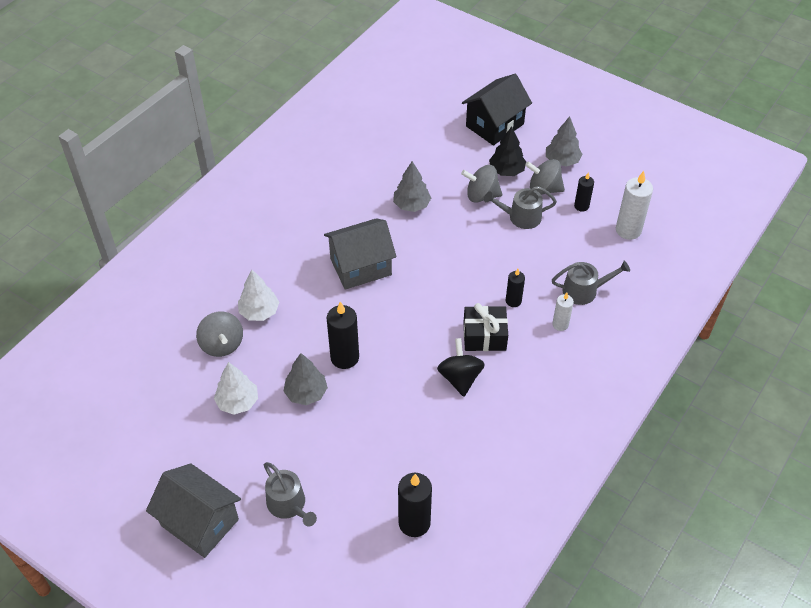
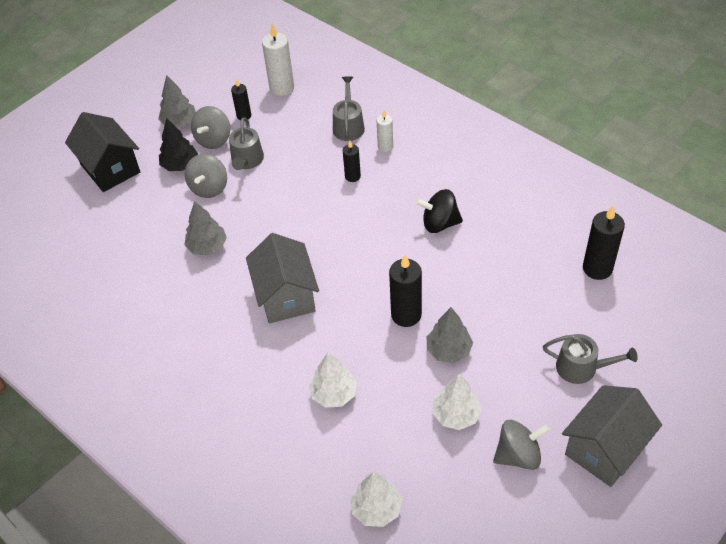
camera: 80 degrees left, 0 degrees up
(151, 351) = (376, 508): none -> white tree
(222, 344) = (376, 431): grey spinning top -> grey spinning top (518, 455)
(289, 505) = (582, 367): grey watering can -> grey watering can turned 45 degrees clockwise
(484, 336) = (392, 201): black gift -> none

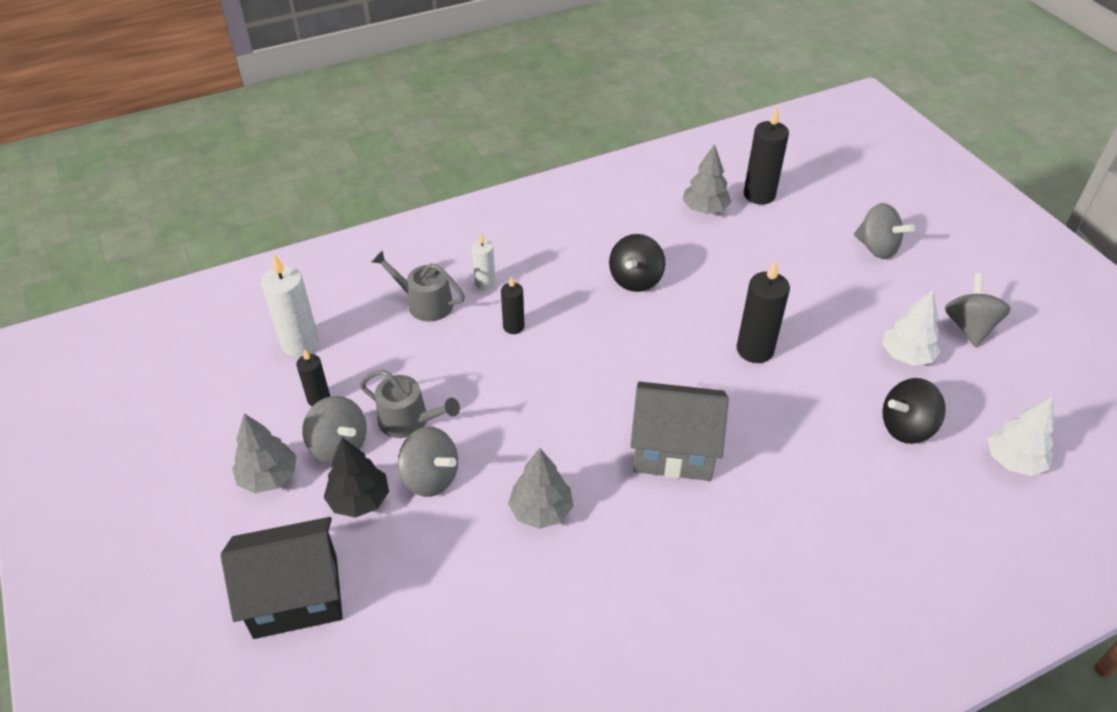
camera: 70 degrees left, 5 degrees down
(334, 394) = (844, 449): white tree -> none
(375, 429) = (906, 427): none -> black spinning top
(448, 350) = (819, 333): grey tree -> grey tree (705, 209)
(582, 367) = (876, 248): grey watering can -> grey spinning top
(605, 449) = (976, 267): grey house -> none

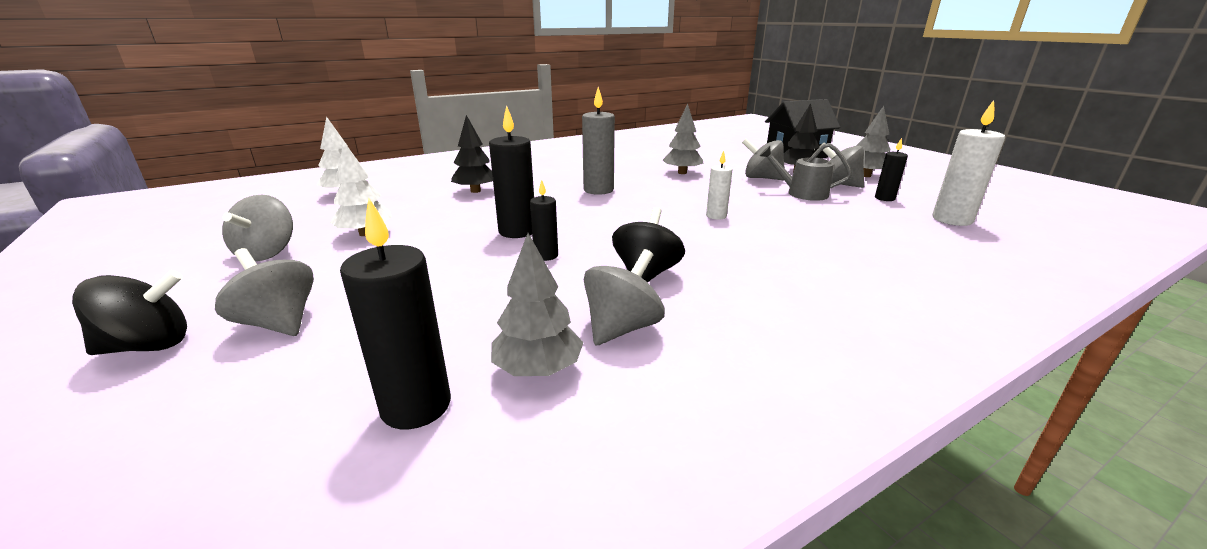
camera: 175 degrees right, 20 degrees down
(425, 303) = (875, 246): grey watering can -> none
(485, 283) = (828, 263): white candle -> white candle (716, 216)
(513, 327) = (764, 236): black candle -> black candle (546, 255)
(658, 232) = (622, 328): none -> grey spinning top
(673, 450) = (598, 190): grey house -> grey candle
(841, 458) = (475, 191): none -> black tree
(906, 427) = (412, 202): black spinning top -> black spinning top (149, 346)

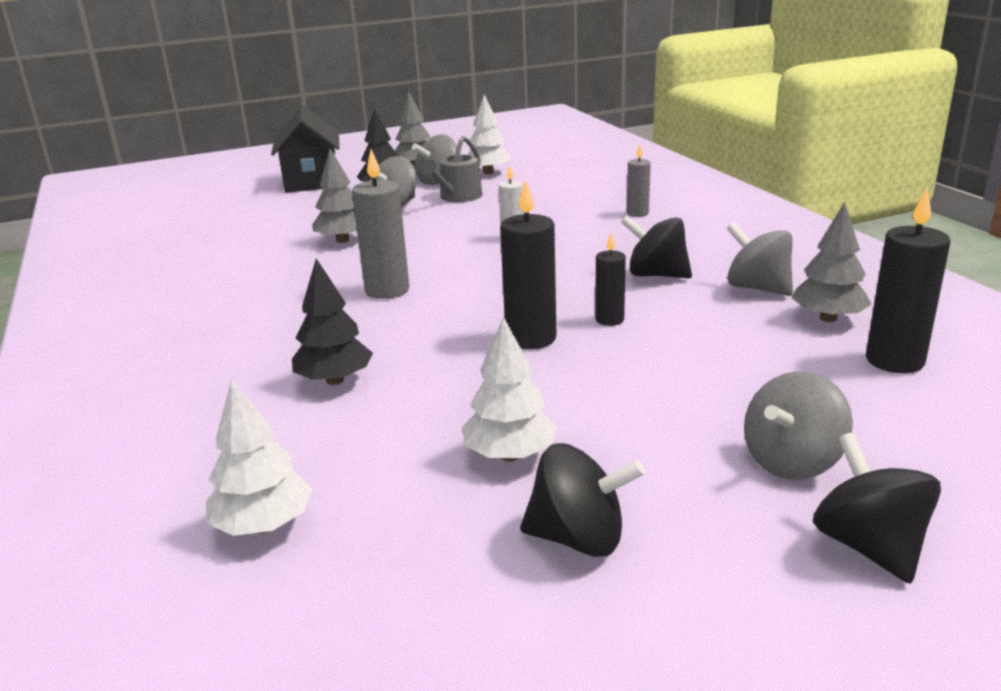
camera: 80 degrees left, 0 degrees up
(267, 253) = (579, 538): grey spinning top -> black spinning top
(824, 264) = (637, 213): none -> grey candle
(884, 198) = (488, 172): black candle -> white tree
(952, 219) = (549, 163): white candle -> none

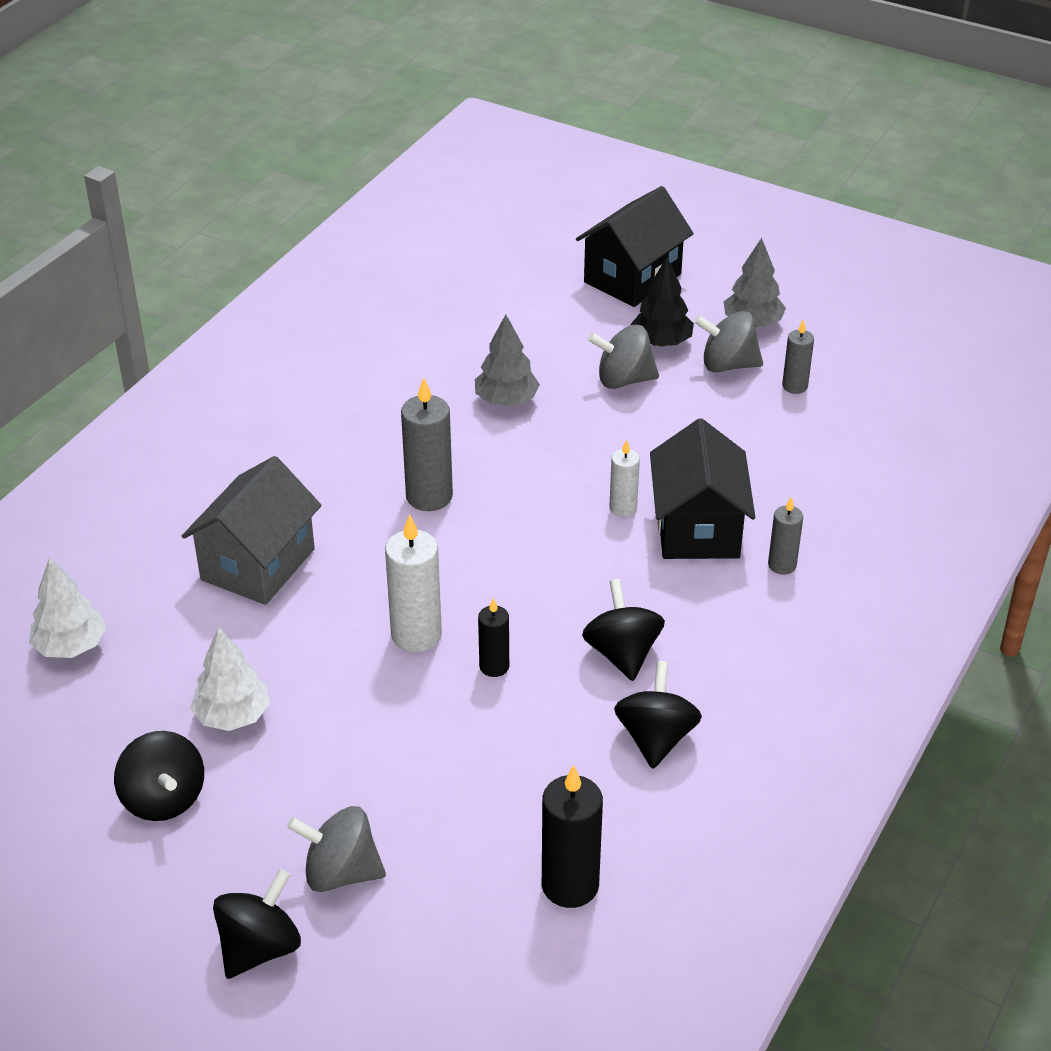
camera: 50 degrees right, 15 degrees up
(335, 380) = (258, 564): black tree -> grey house
(458, 197) = (694, 408): grey watering can -> none
(488, 172) = (794, 386): white tree -> grey candle
(531, 338) = (416, 635): black candle -> white candle
(568, 224) = (697, 528): none -> black house
(757, 288) = (656, 738): grey spinning top -> black spinning top
(828, 318) = (626, 812): grey tree -> none

